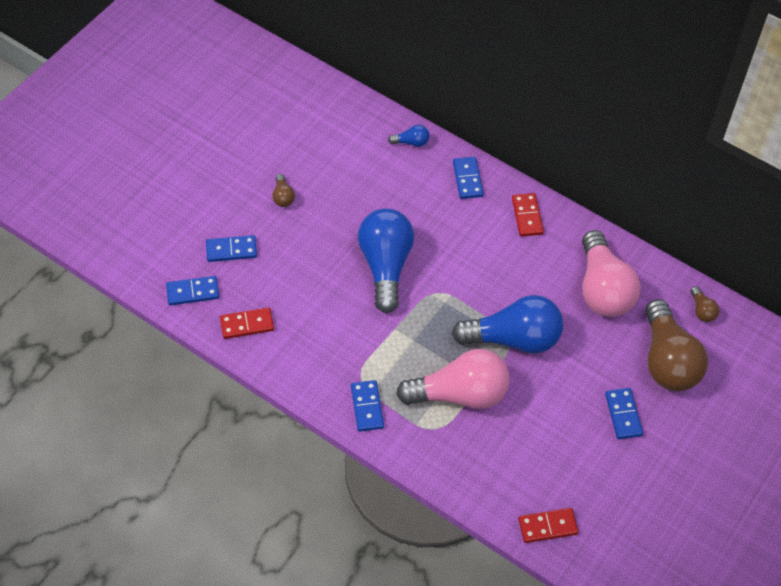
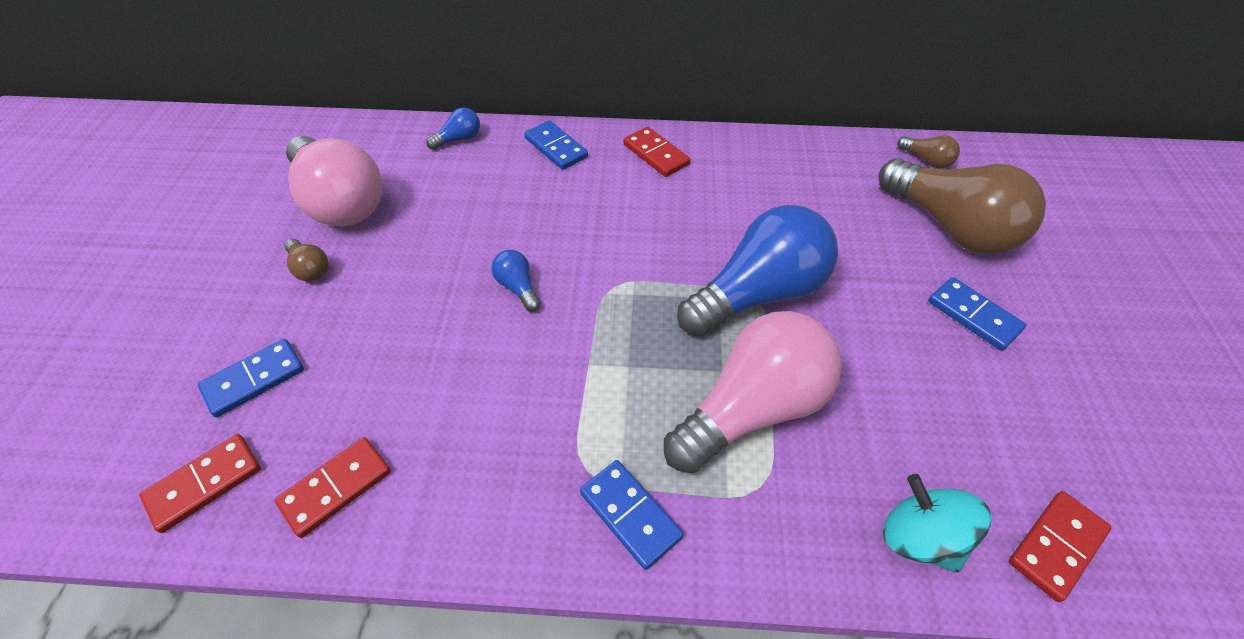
camera: 30 degrees left, 5 degrees down
(192, 292) = (204, 483): blue domino -> red domino
(385, 266) = (518, 287): blue light bulb -> blue light bulb, size x0.41
(488, 488) = (920, 537): none -> turquoise spinning top
(603, 289) = (806, 188): pink light bulb -> pink light bulb (340, 201)

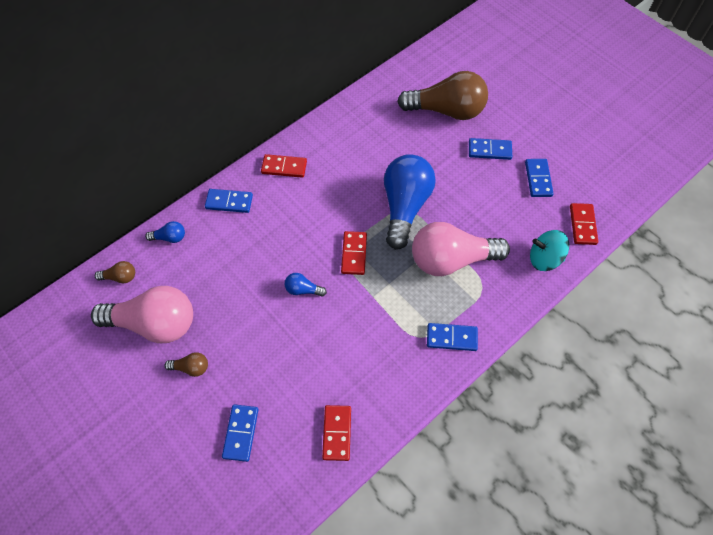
camera: 45 degrees left, 10 degrees up
(204, 483) = (282, 484): red domino -> red domino (354, 254)
(459, 139) = (170, 237): blue light bulb -> blue light bulb turned 75 degrees clockwise
(752, 408) = (451, 259): pink light bulb -> pink light bulb turned 105 degrees counterclockwise
(926, 160) = (407, 78): brown light bulb -> brown light bulb (120, 277)
(1028, 411) = (538, 179): none -> blue domino

